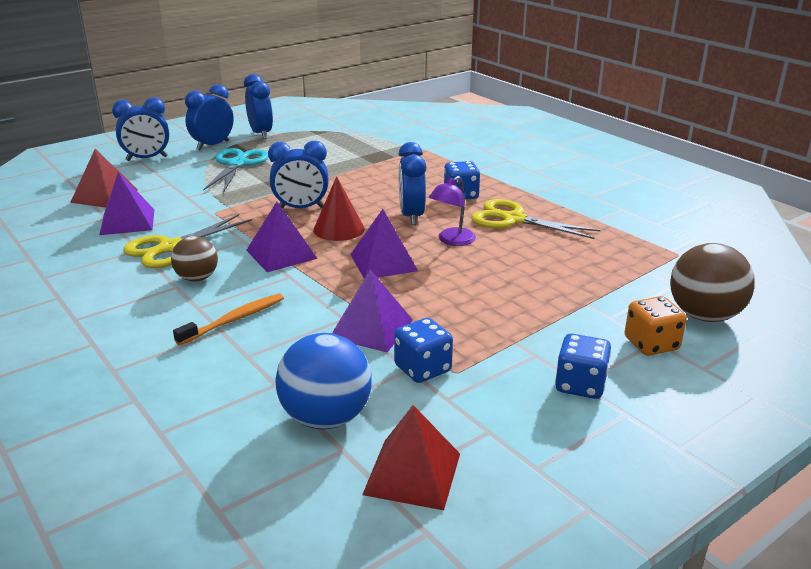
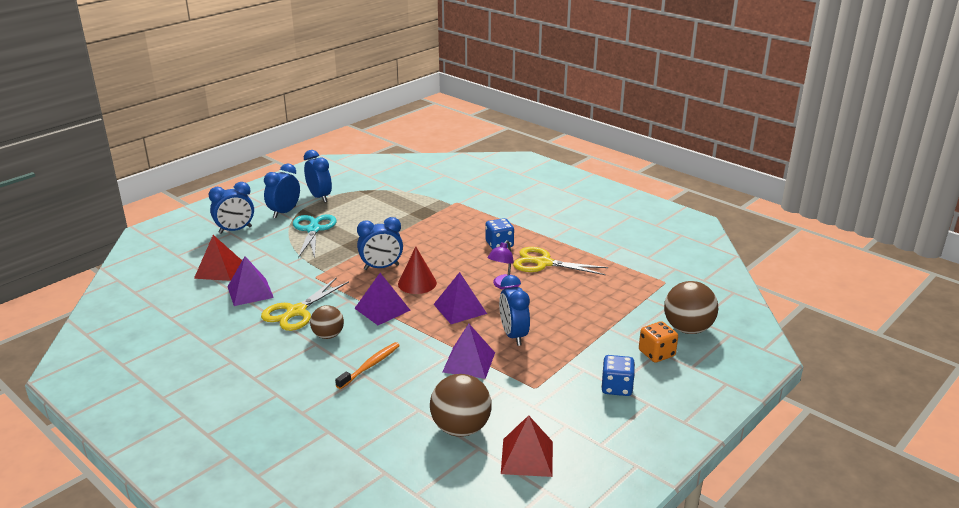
camera: 10 degrees left, 0 degrees up
(326, 418) = (461, 428): blue ball -> brown ball
(411, 216) = (468, 267): blue clock -> blue clock (513, 335)
(423, 369) = (512, 387): blue dice -> none

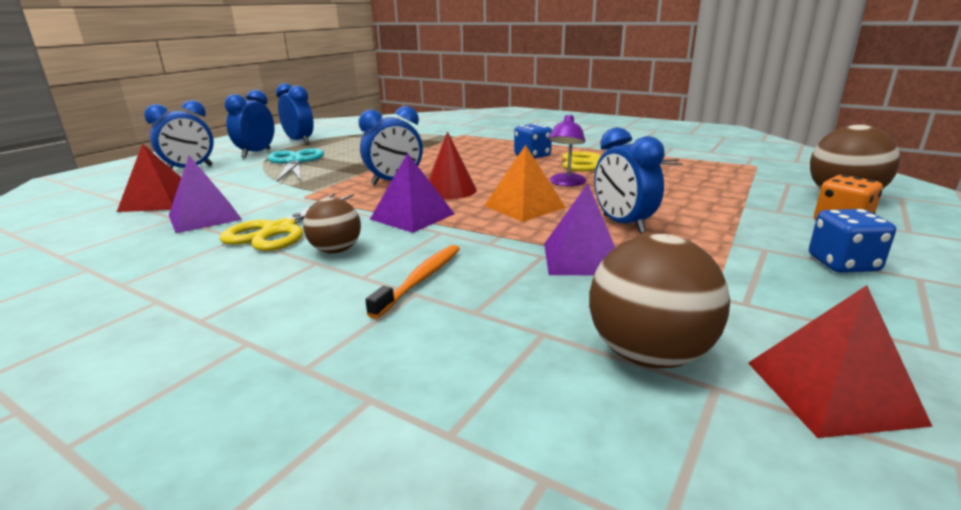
camera: 10 degrees left, 5 degrees down
(460, 308) = (524, 206): purple pyramid -> orange pyramid

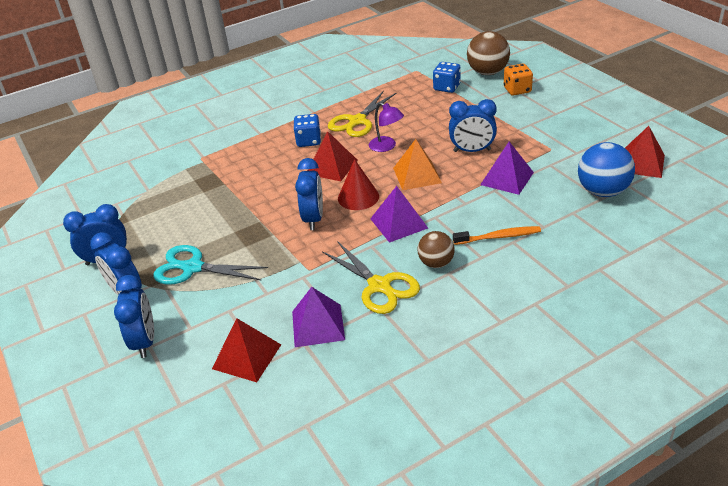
camera: 60 degrees left, 15 degrees up
(420, 280) = (499, 237): orange toothbrush -> orange toothbrush turned 120 degrees clockwise
(496, 171) = (332, 167): none -> red pyramid
(649, 355) = (602, 191): brown ball -> blue ball
(843, 264) = (558, 113): blue dice -> blue dice (446, 87)

